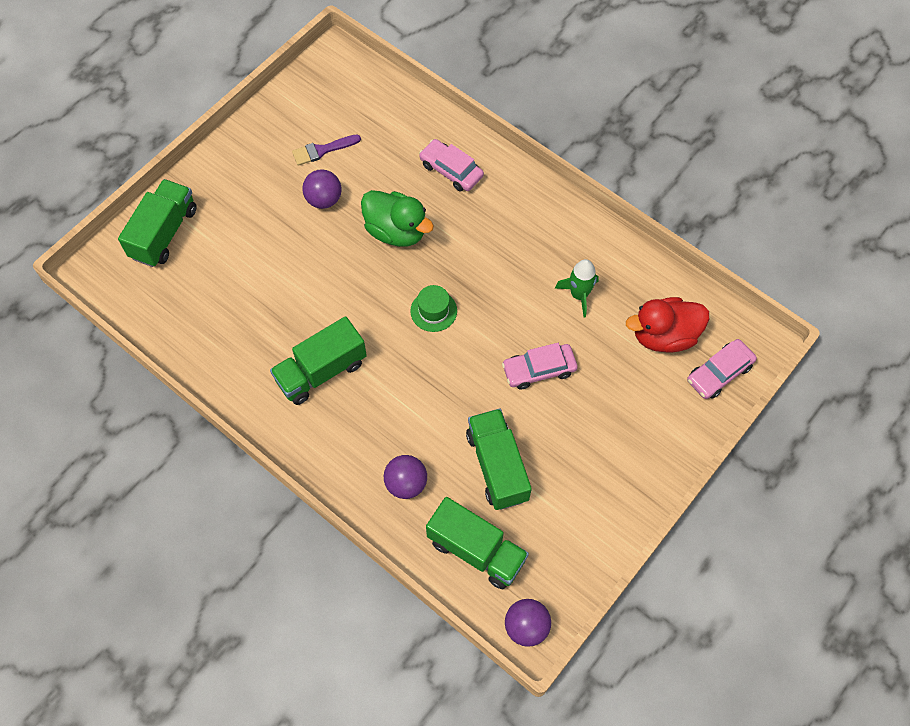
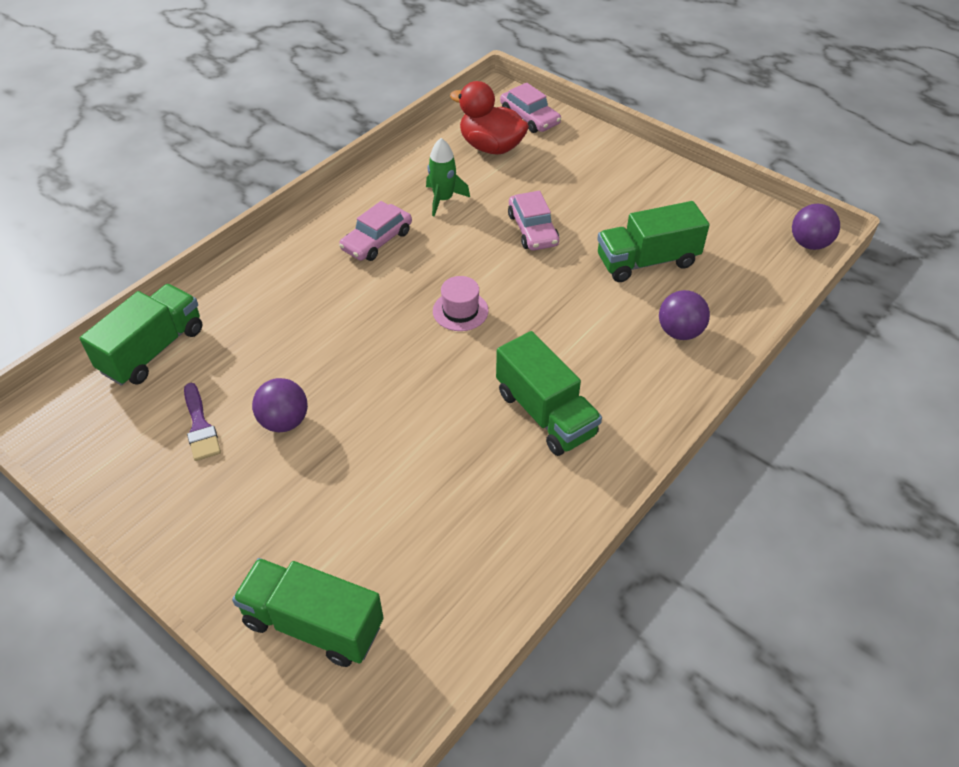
camera: 90 degrees left, 15 degrees down
(396, 231) = (345, 346): green duck -> none
(433, 311) = (460, 311): green hat -> pink hat
(451, 170) = (262, 296): pink car -> pink car (377, 240)
(476, 550) = (742, 277): green truck -> green truck (153, 350)
(664, 336) = (491, 147): red duck -> red duck turned 135 degrees clockwise

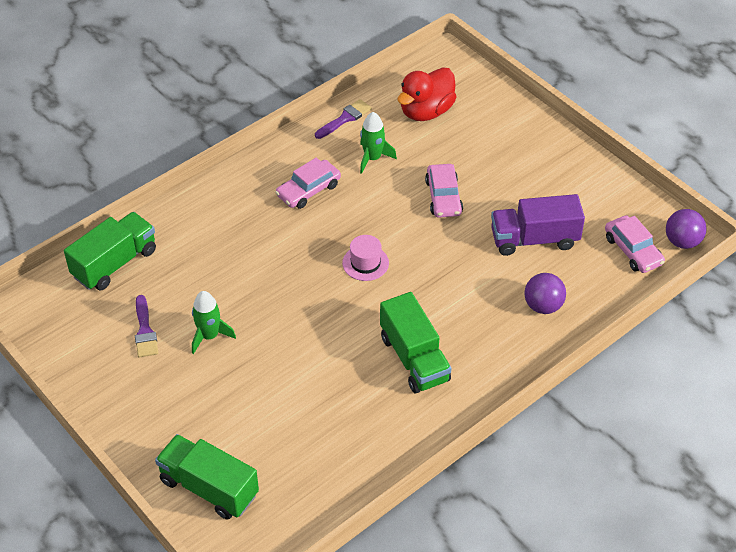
camera: 10 degrees right, 0 degrees up
(284, 421) = (209, 336): purple ball -> green rocket
(403, 163) = (345, 118): none -> purple brush
(491, 147) = (426, 111): red duck -> red duck turned 90 degrees counterclockwise
(529, 117) = (468, 85): pink car -> pink car (633, 250)
(647, 261) = (534, 239): green truck -> purple truck

